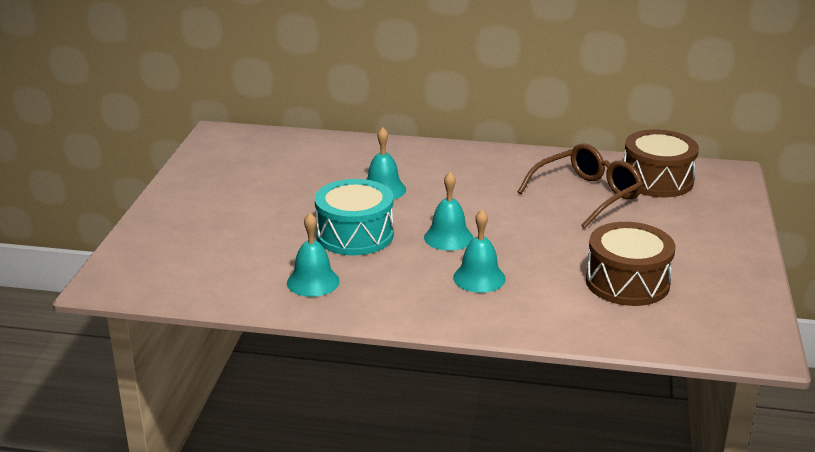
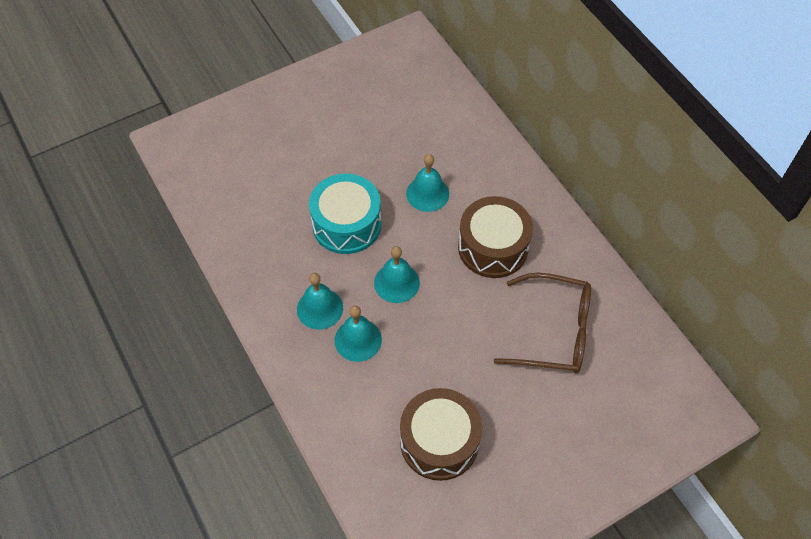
camera: 50 degrees right, 30 degrees up
(313, 282) = (265, 246): turquoise bell -> turquoise bell (320, 308)
(657, 180) = (634, 367): brown drum -> brown drum (493, 247)

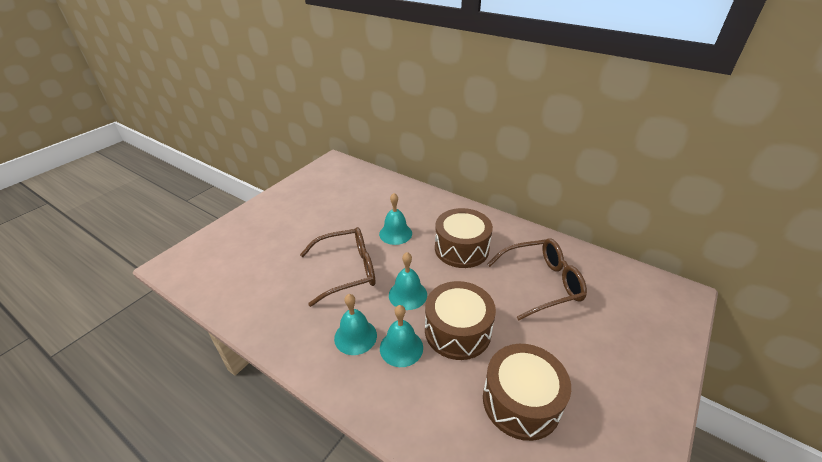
camera: 25 degrees left, 20 degrees down
(346, 224) = (346, 270): turquoise drum -> brown glasses
(424, 346) = (457, 331): none -> brown drum

